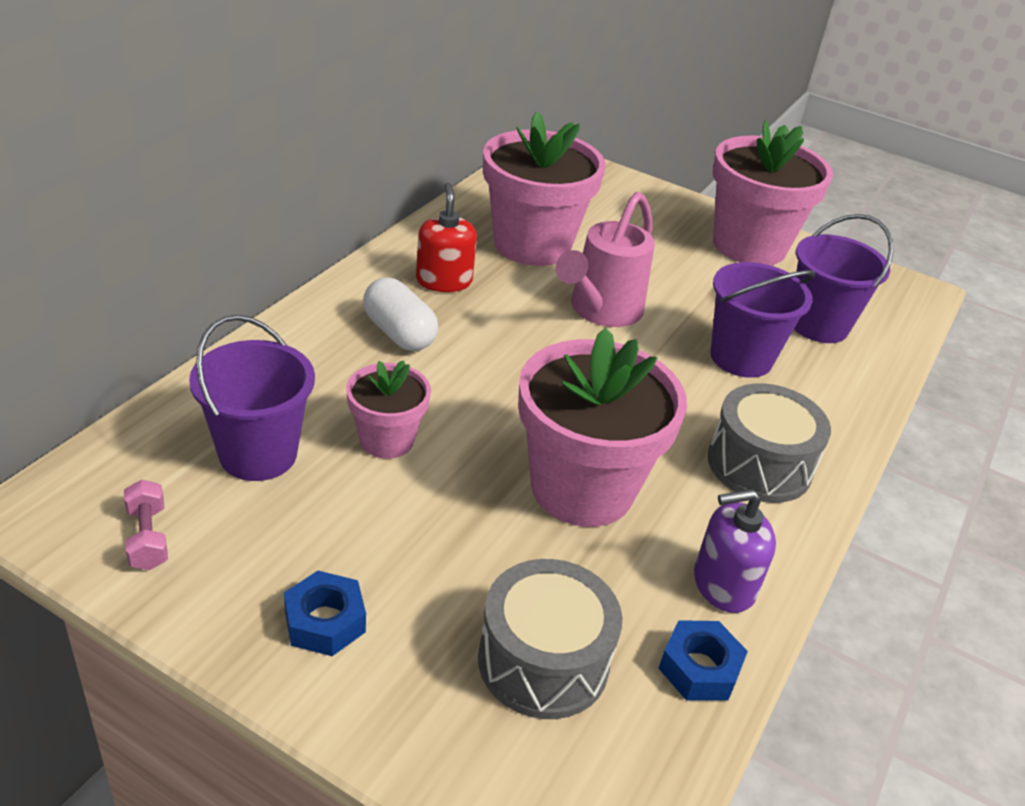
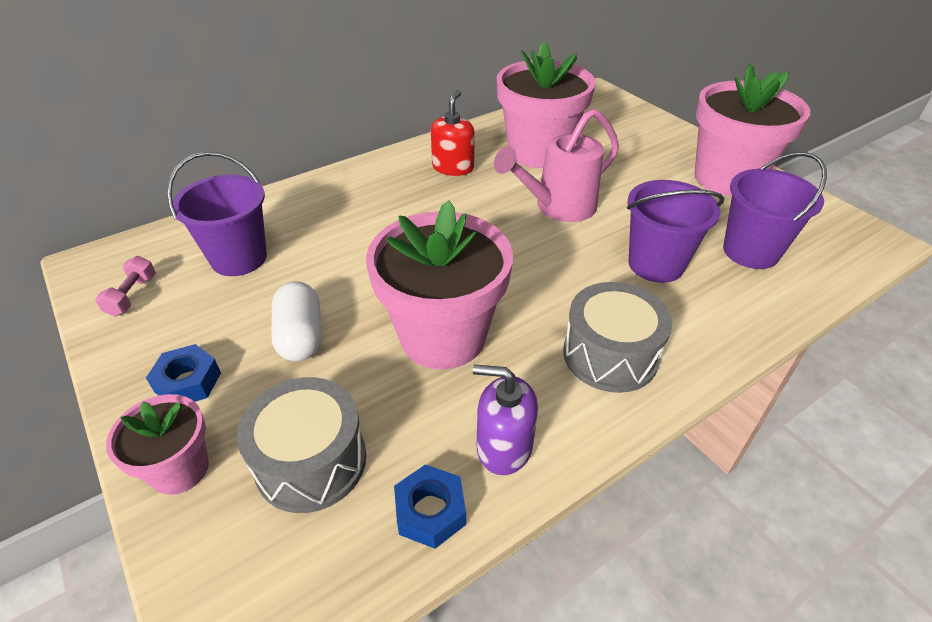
camera: 30 degrees right, 5 degrees up
(386, 440) = (328, 267): pink flower pot -> pink flower pot (180, 469)
(399, 333) = (393, 197): white capsule -> white capsule (301, 336)

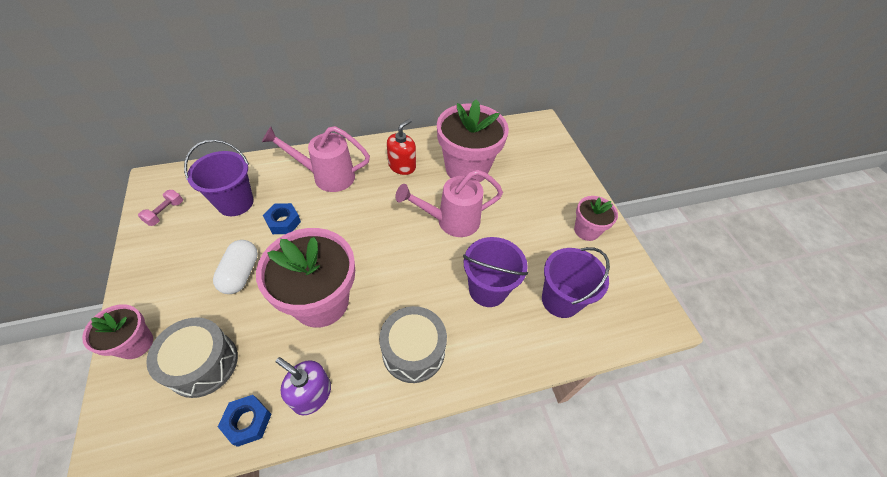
camera: 15 degrees right, 10 degrees up
(188, 382) = (166, 285): blue nut -> blue nut (283, 222)
(358, 200) = (327, 176): none -> pink watering can
(727, 178) = (586, 230): pink flower pot -> pink flower pot, size x0.53

